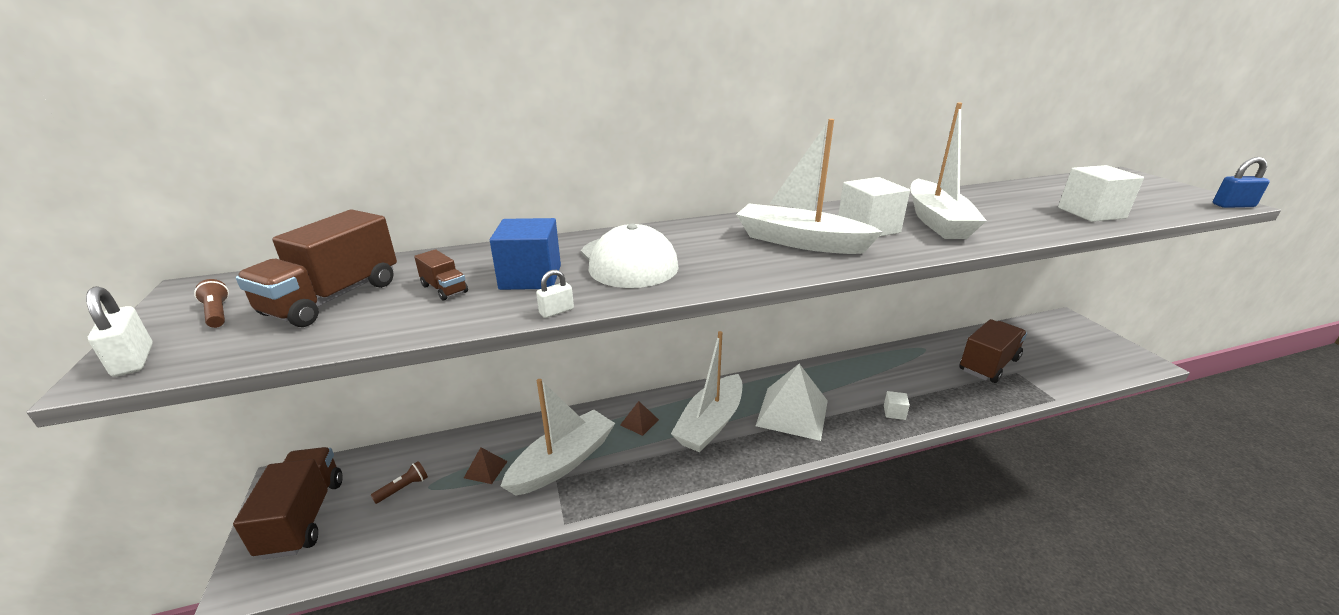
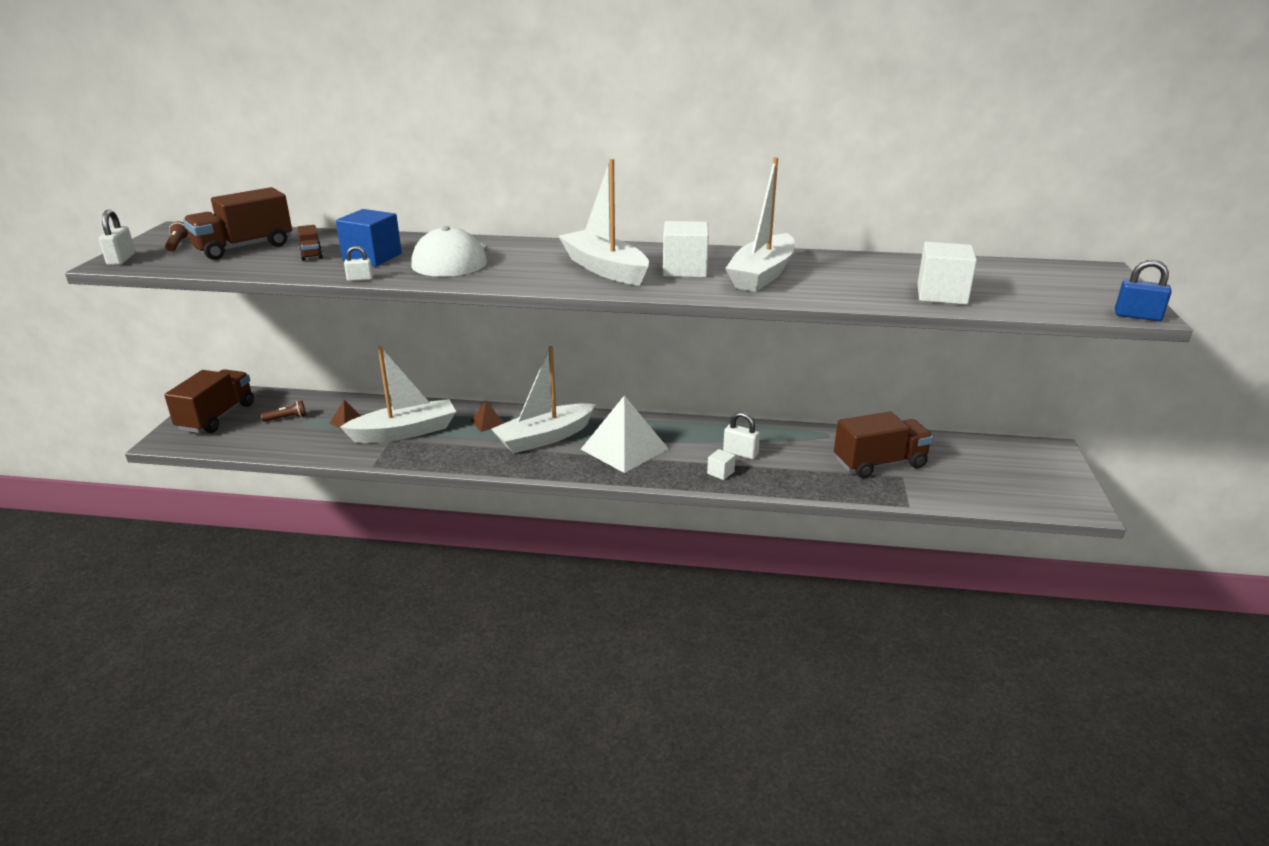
camera: 25 degrees right, 0 degrees up
(886, 387) = (740, 453): none -> white padlock

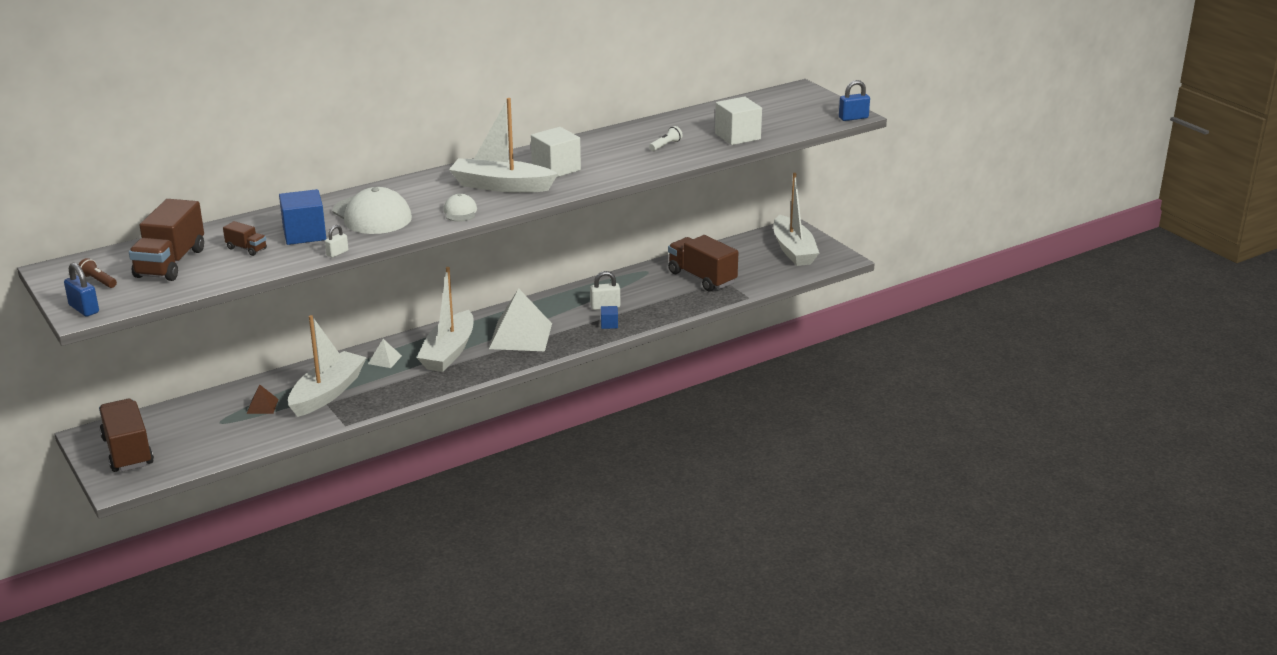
camera: 40 degrees left, 0 degrees up
(121, 260) = (84, 309): white padlock -> blue padlock
(286, 418) = (199, 426): brown flashlight -> none
(488, 422) = (385, 359): brown pyramid -> white pyramid
(525, 279) = (460, 212): none -> white cap
(720, 472) = (609, 324): white cube -> blue cube
(762, 275) = (612, 156): white boat -> white boat (793, 250)
(839, 280) = (665, 145): none -> white flashlight
(879, 463) = (702, 278): brown truck -> brown truck turned 75 degrees counterclockwise

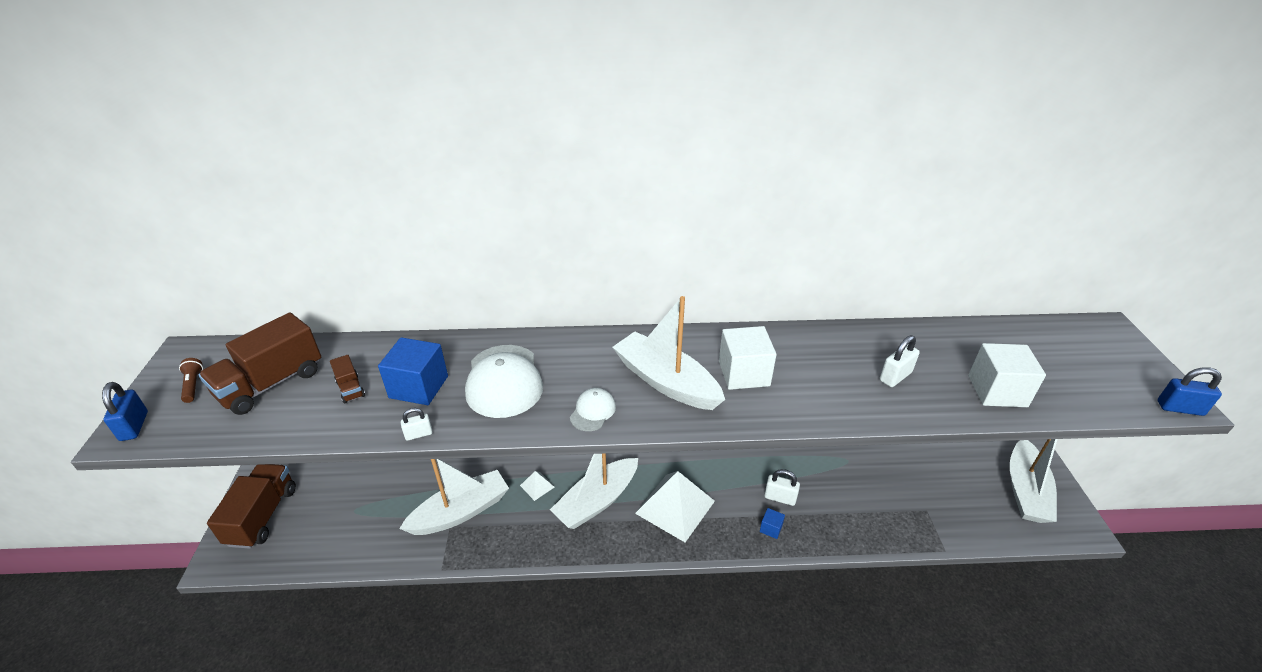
camera: 30 degrees right, 10 degrees up
(262, 406) = (400, 504): brown pyramid -> none
(665, 145) = (895, 376): white flashlight -> white padlock
(702, 278) = (902, 494): brown truck -> none

